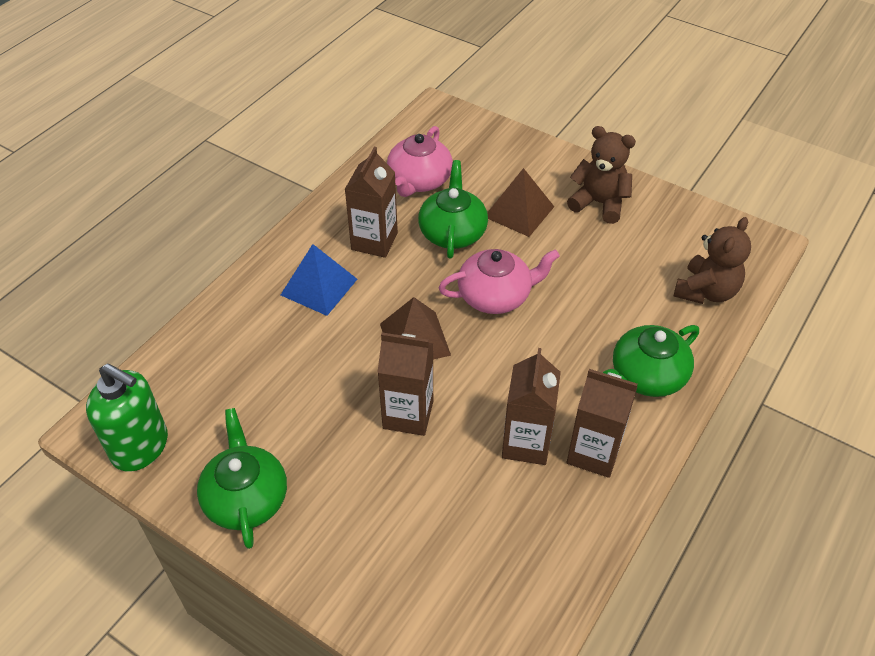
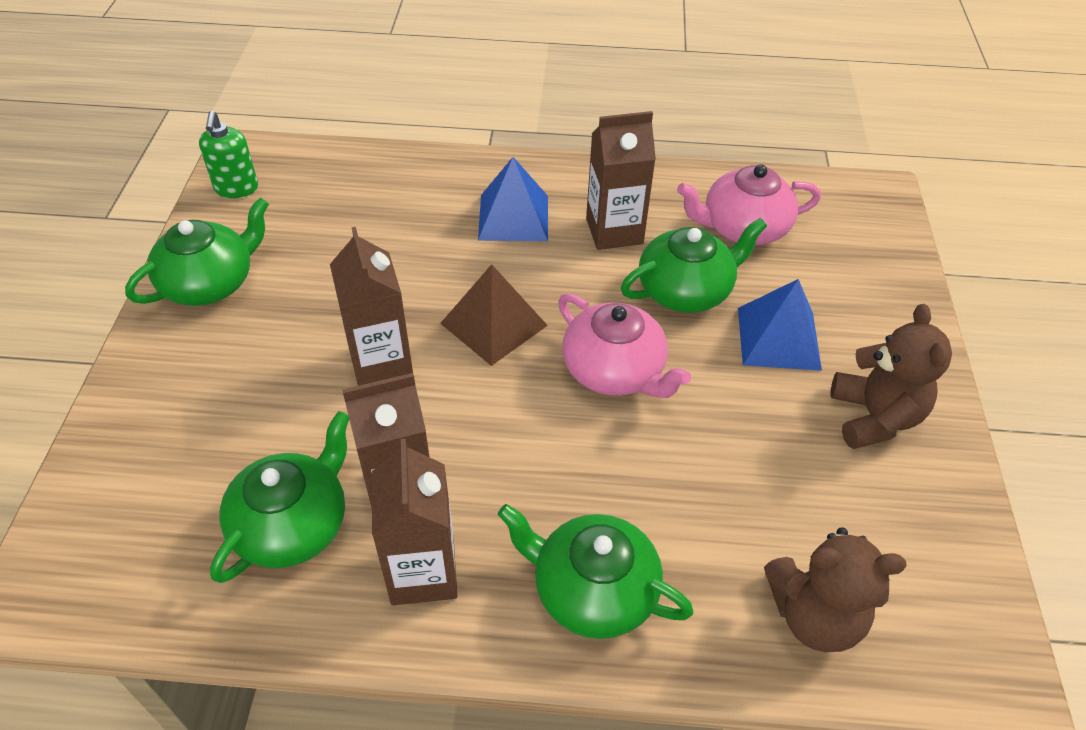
camera: 60 degrees right, 0 degrees up
(140, 447) = (236, 188): green soap dispenser -> green soap dispenser, size x0.65
(519, 211) = (778, 338): brown pyramid -> blue pyramid
(520, 512) = (293, 525): none -> green teapot

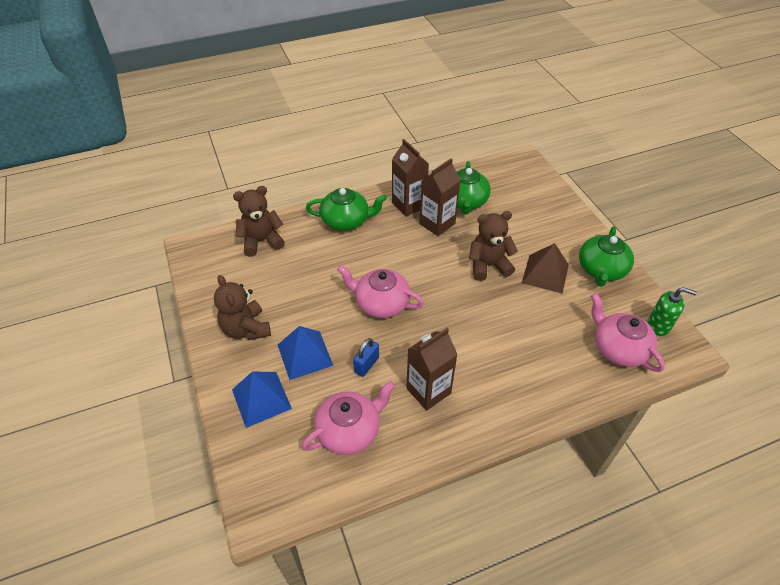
camera: 155 degrees right, 0 degrees up
(236, 188) = (658, 326): green soap dispenser -> green soap dispenser turned 135 degrees clockwise
(321, 186) = (618, 348): none -> pink teapot
(381, 362) = (488, 265): brown carton -> brown teddy bear
(494, 324) = (453, 303): brown pyramid -> brown pyramid (545, 273)
(513, 217) = (493, 375): blue pyramid -> blue pyramid (261, 399)
(685, 290) = (366, 365): green teapot -> blue padlock

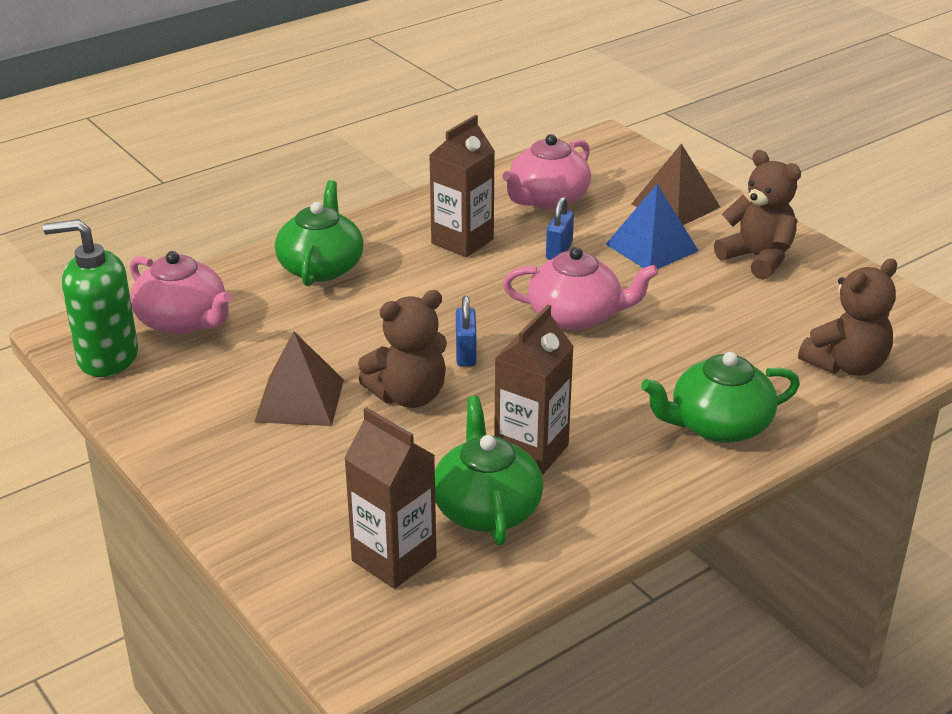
camera: 165 degrees right, 15 degrees down
(261, 399) = (675, 205): blue pyramid -> brown pyramid
(408, 205) = (608, 478): brown carton -> brown carton (394, 559)
(452, 287) = (466, 353): none -> blue padlock
(601, 269) = (190, 424): green teapot -> green teapot (321, 267)
(658, 326) = (107, 358): green soap dispenser -> green soap dispenser, size x1.54

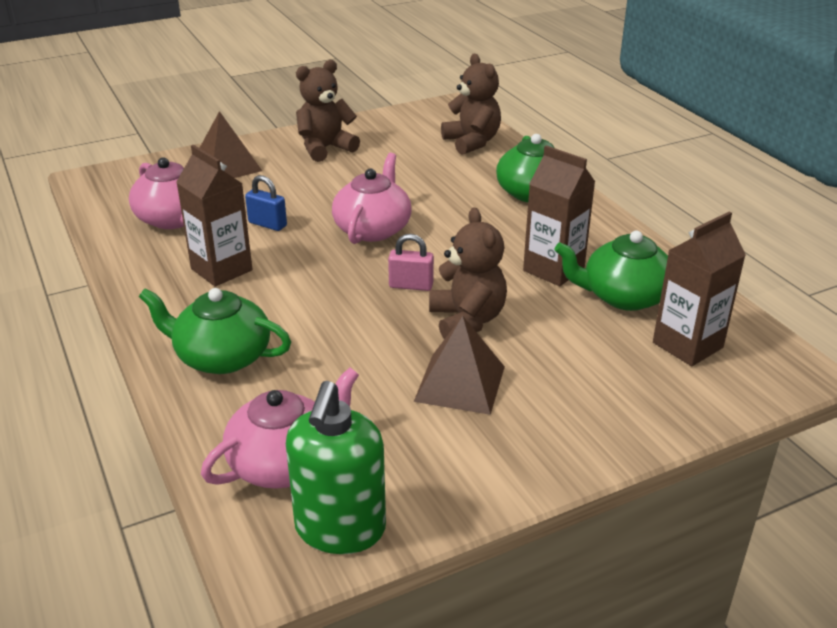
camera: 80 degrees left, 0 degrees up
(466, 353) = (411, 285): blue padlock -> pink padlock
(651, 247) = (286, 185): blue pyramid -> none

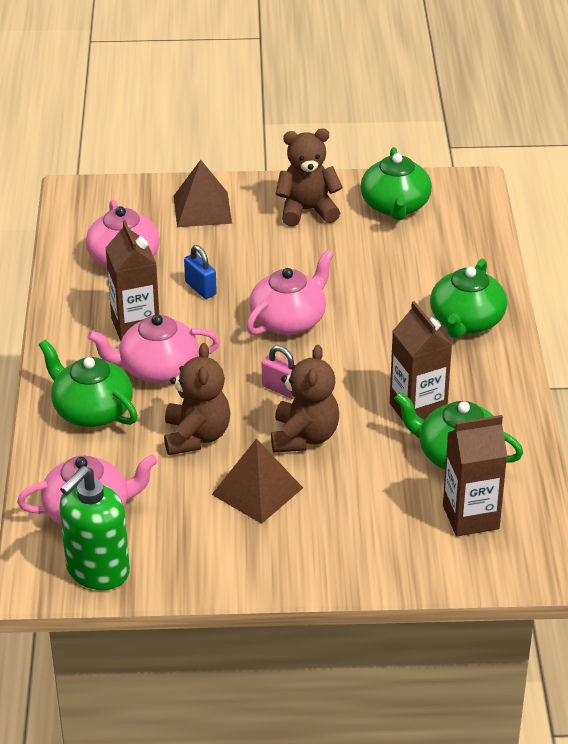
camera: 25 degrees right, 5 degrees up
(270, 300) = (157, 369): none -> pink teapot
(400, 131) = (395, 206): none -> green teapot
(472, 142) = (457, 240): brown teddy bear -> brown teddy bear (196, 436)

